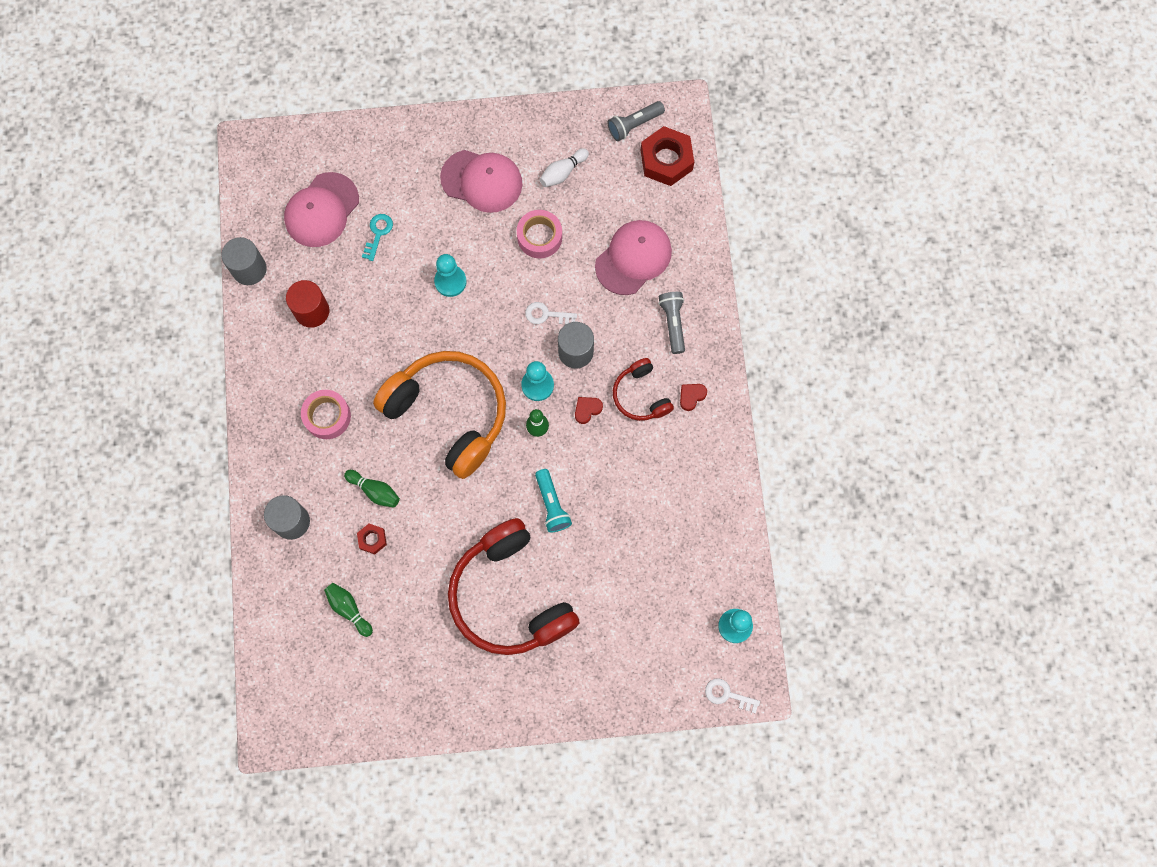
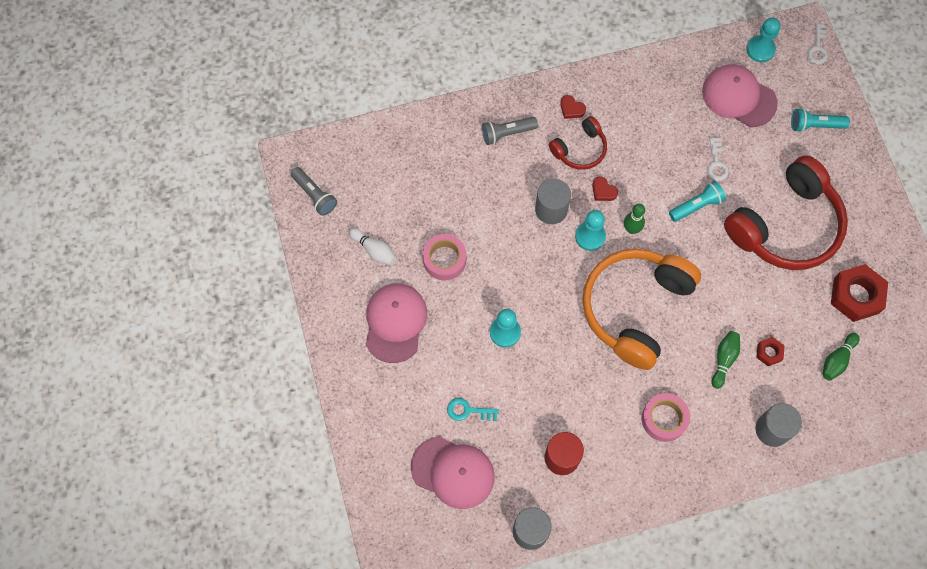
camera: 100 degrees left, 5 degrees down
(546, 315) = (521, 240): white key -> white key (716, 163)
(626, 663) = (815, 125): none -> turquoise flashlight
(633, 258) = (450, 175): pink cap -> pink cap (738, 97)
(666, 160) = (347, 162): red nut -> red nut (856, 295)

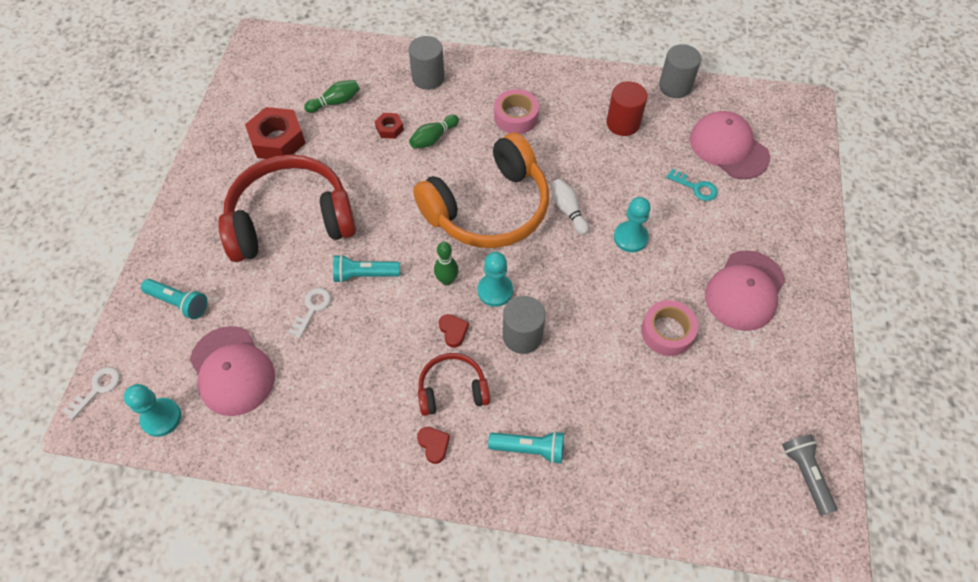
camera: 155 degrees left, 10 degrees down
(374, 250) = (746, 375): white bowling pin -> white bowling pin (568, 211)
(507, 133) = (529, 449): grey flashlight -> turquoise flashlight

